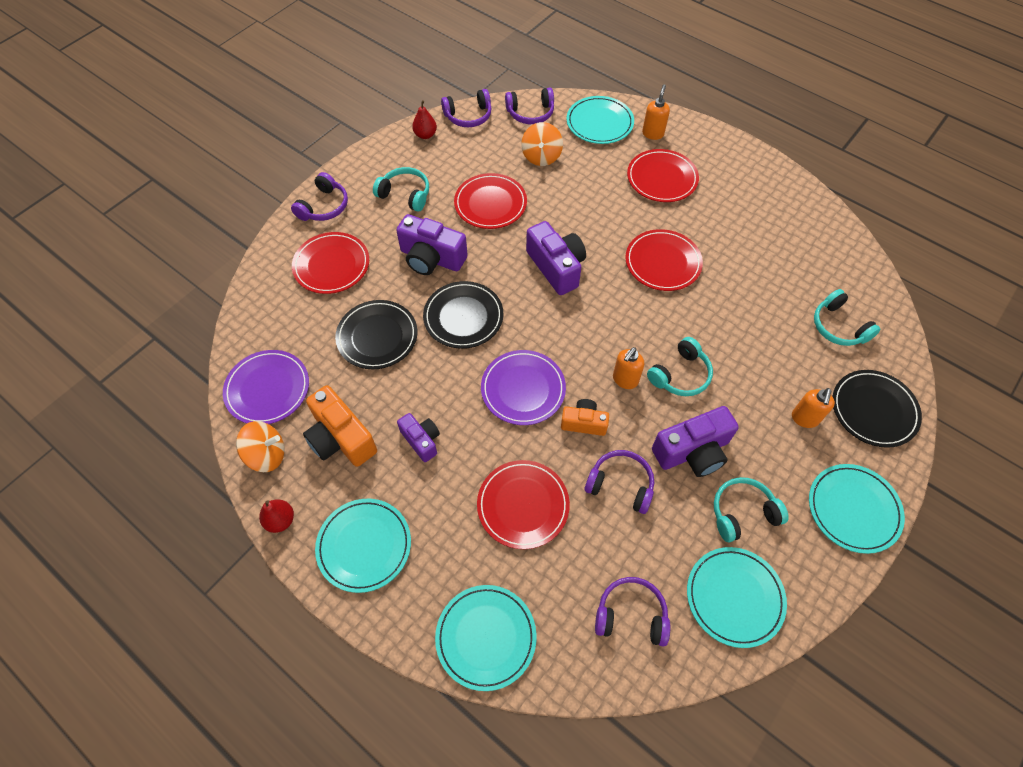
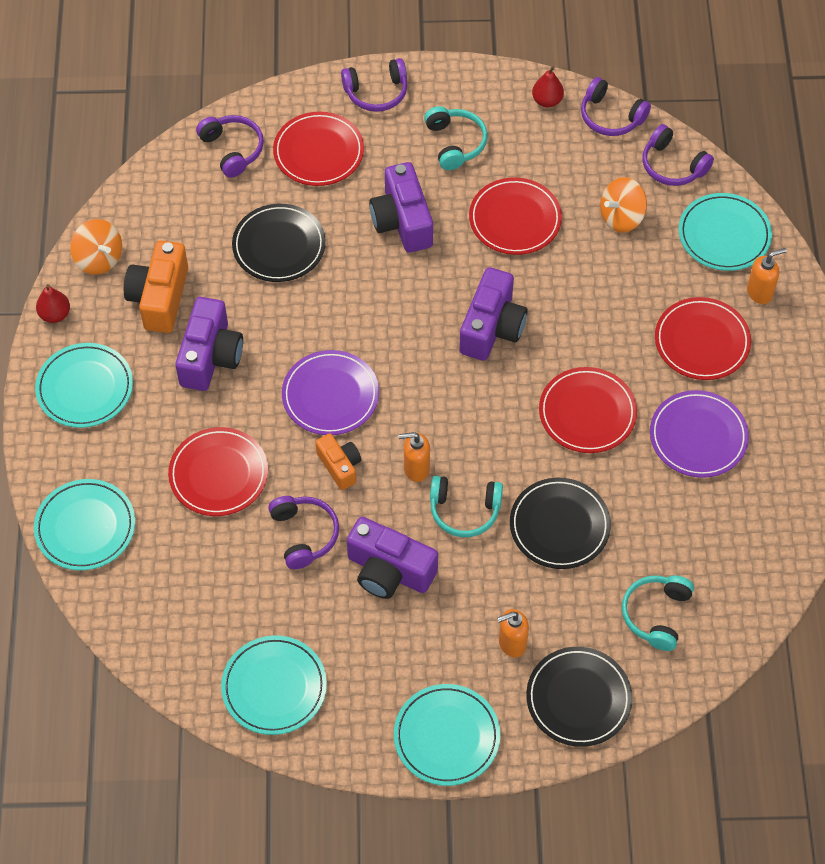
camera: 50 degrees right, 0 degrees up
(267, 389) = (155, 209): purple plate -> purple plate (698, 436)
(421, 440) = (210, 356): purple camera -> purple camera, size x1.67
(463, 317) = (362, 294): black plate -> black plate (559, 525)
(631, 615) = (191, 618): purple headphones -> purple headphones (233, 149)
(742, 512) = (362, 647): turquoise headphones -> none

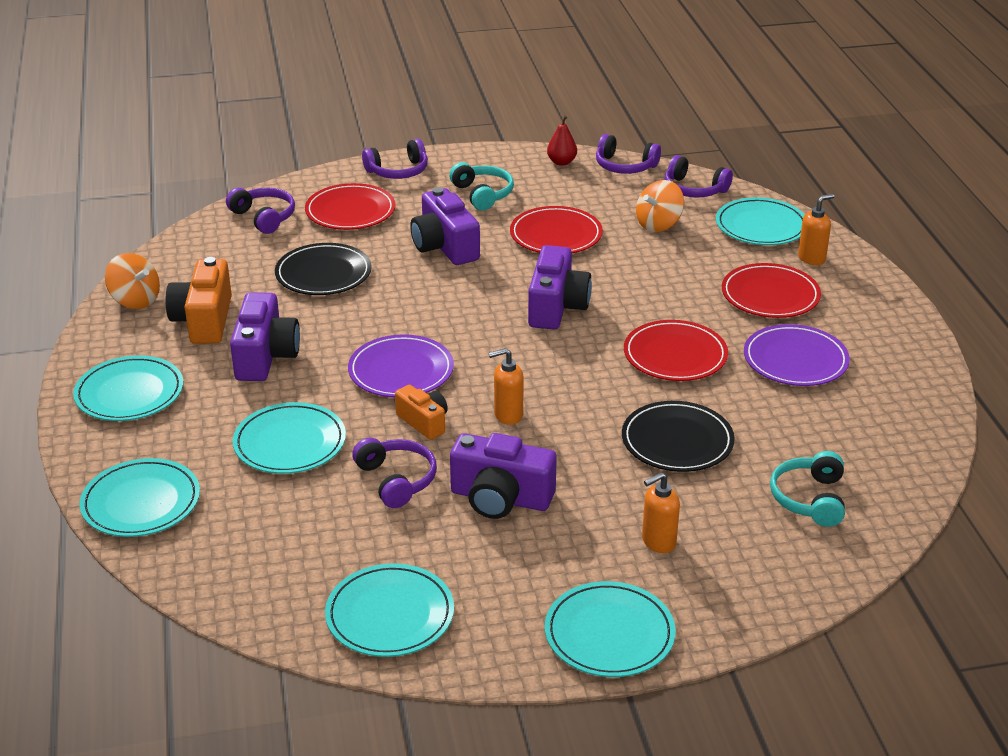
camera: 10 degrees left, 25 degrees down
(55, 314) = (91, 343): red pear -> none
(218, 474) = (290, 443): red plate -> turquoise plate
(464, 511) = (570, 441): turquoise headphones -> none
(578, 698) = (751, 580): black plate -> none

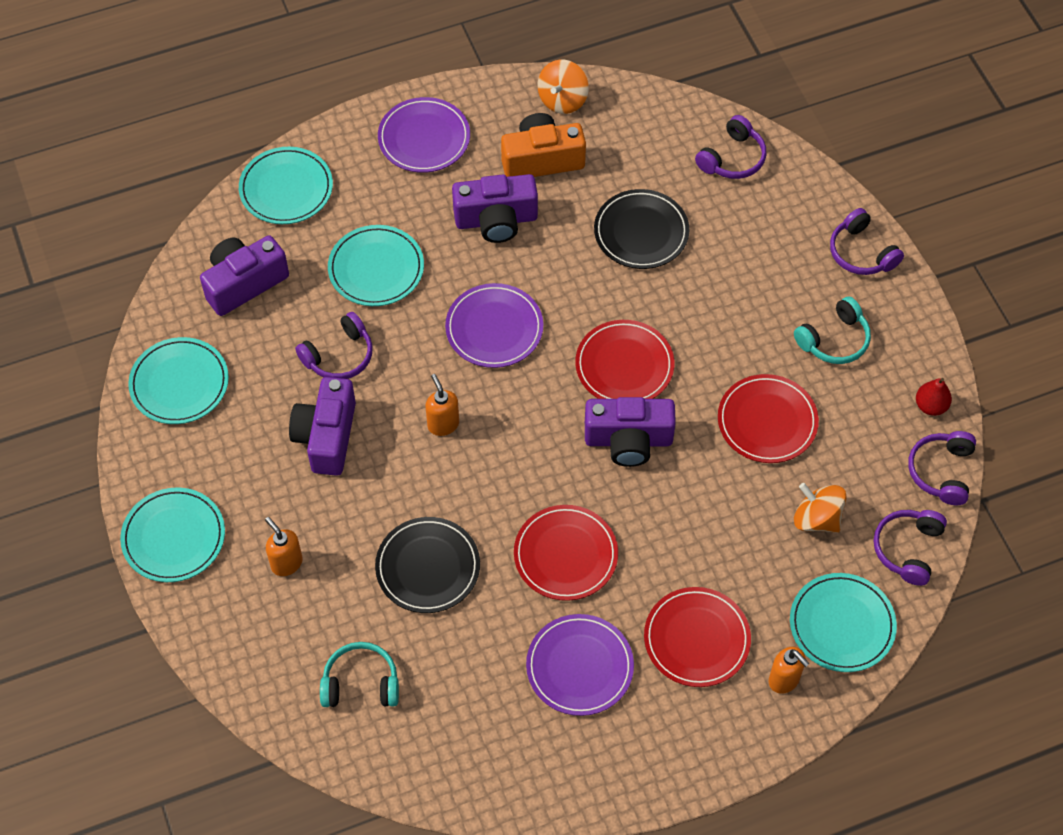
camera: 80 degrees right, 25 degrees up
(129, 393) = (424, 138): turquoise plate -> purple plate
(350, 211) = (764, 228): red plate -> red plate (624, 365)
(424, 422) = (421, 361): orange camera -> none
(445, 246) = (717, 324): purple camera -> purple camera (244, 283)

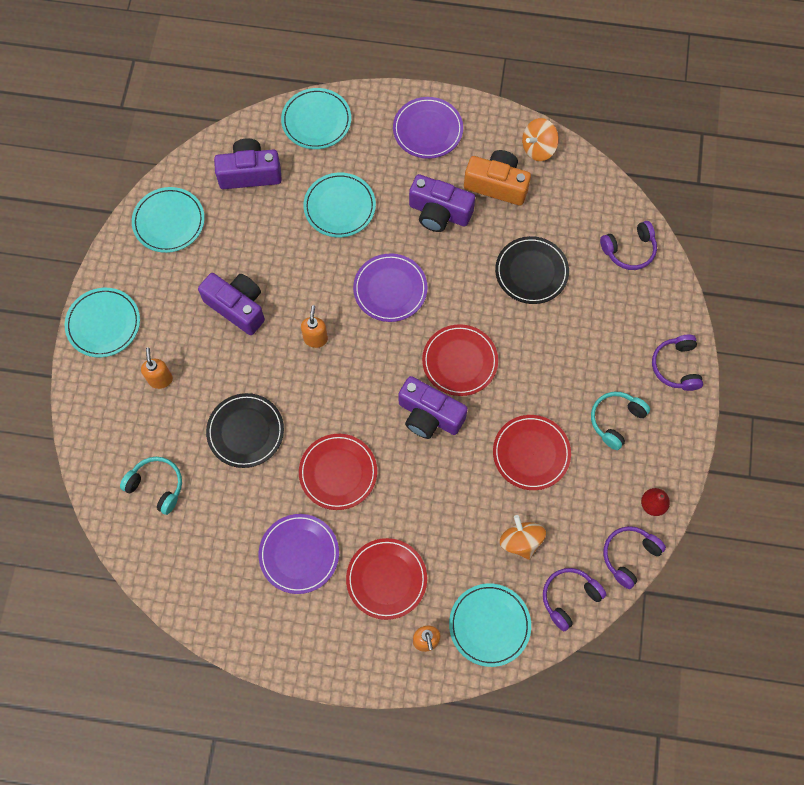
camera: 30 degrees right, 10 degrees up
(327, 436) = (237, 307): purple camera -> purple camera turned 90 degrees clockwise
(339, 356) = (279, 256): purple headphones -> none
(834, 340) = (615, 420): turquoise headphones -> turquoise headphones turned 135 degrees clockwise

